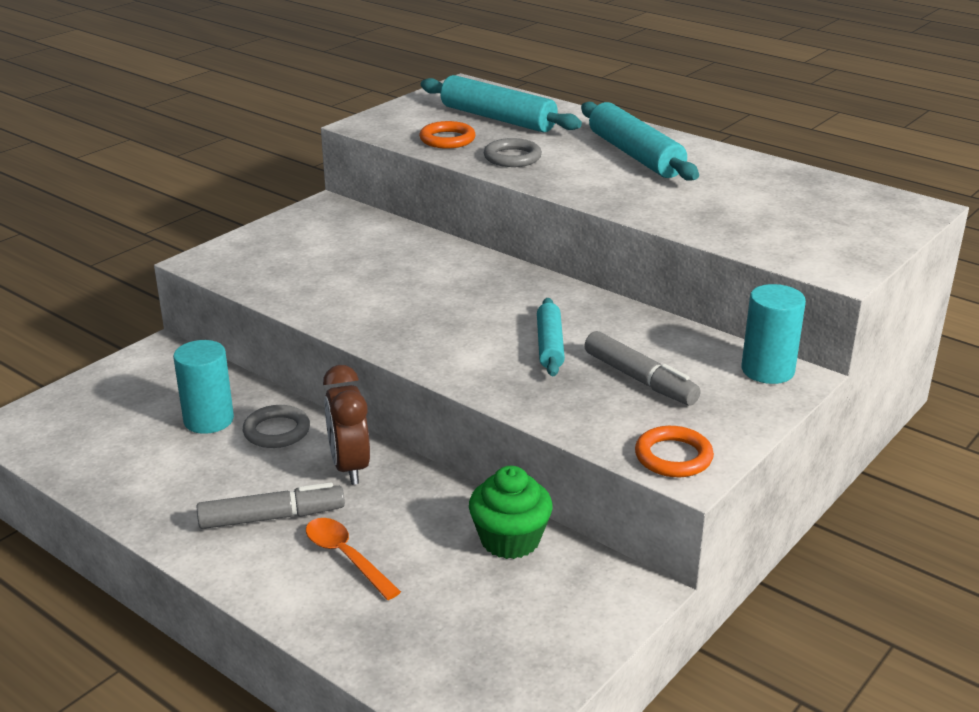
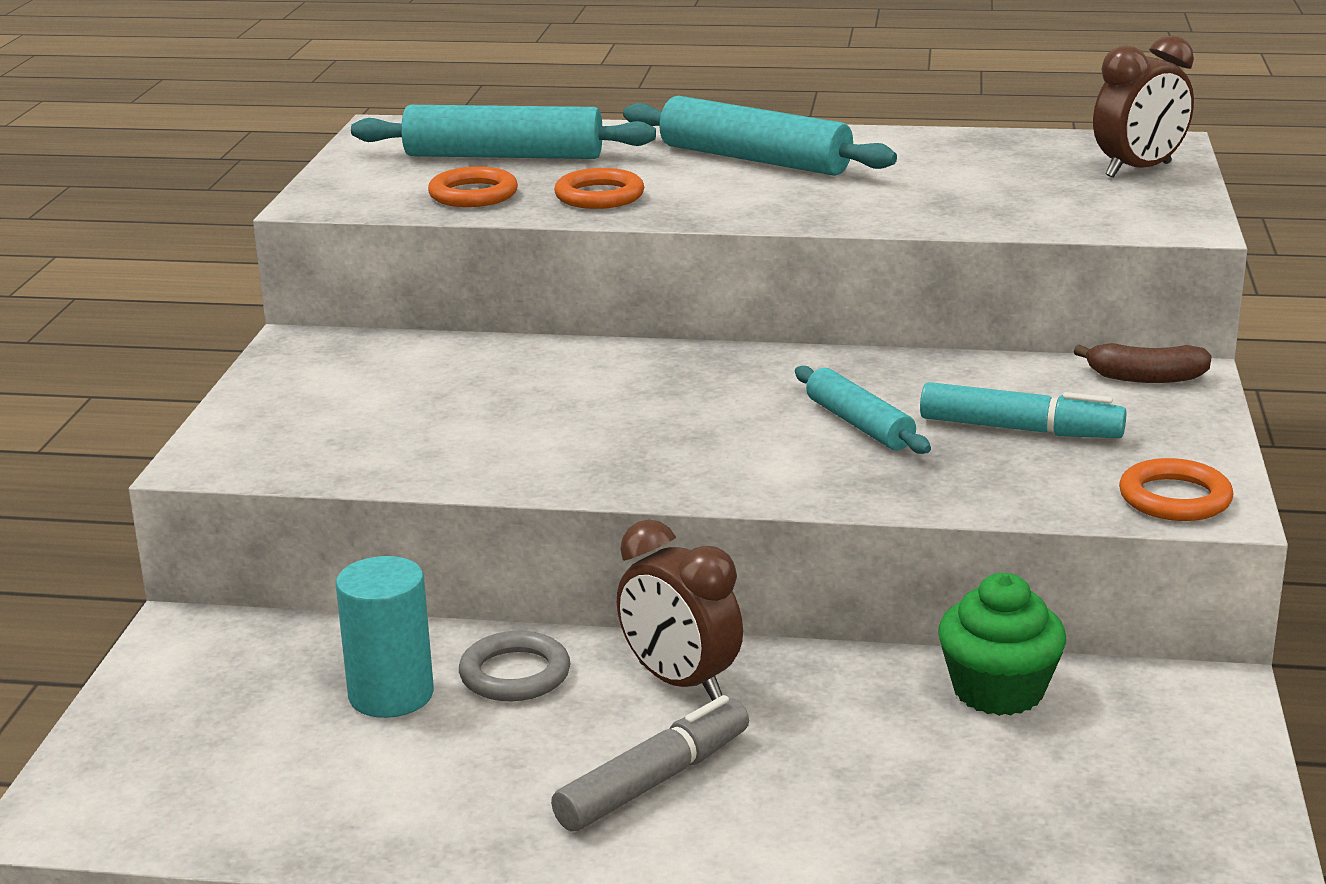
camera: 30 degrees left, 5 degrees down
(346, 557) = (820, 789): orange spoon -> none
(512, 157) = (599, 196): grey ring -> orange ring
(639, 379) = (1019, 429): grey marker -> turquoise marker
(767, 370) = (1145, 377): turquoise cylinder -> brown banana
(872, 223) = (1138, 170): none -> brown clock

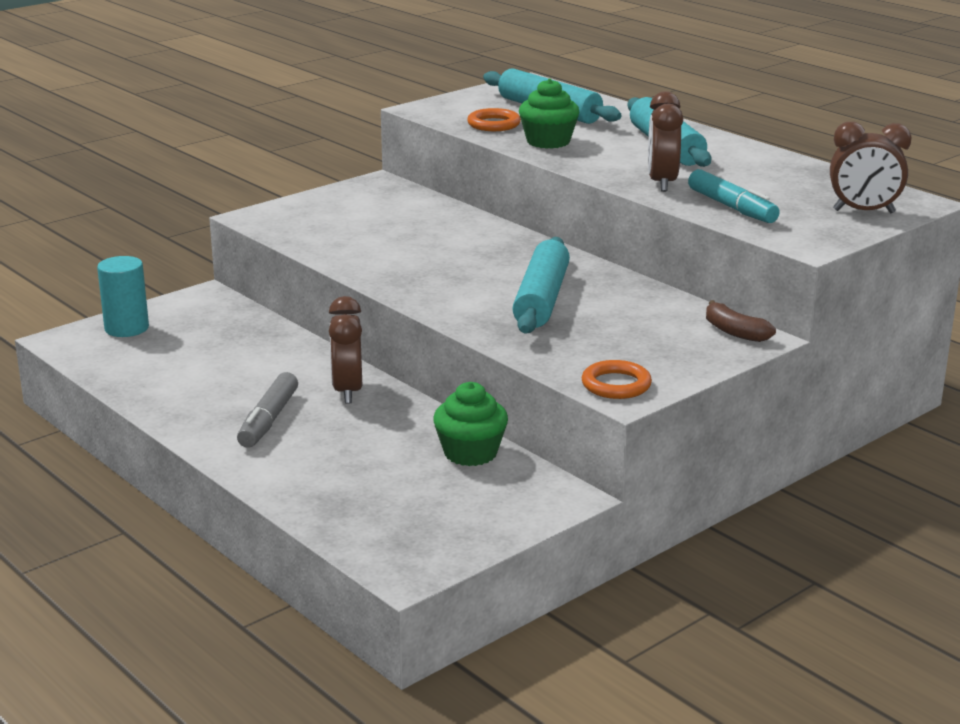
camera: 40 degrees right, 0 degrees up
(391, 695) = (235, 348): turquoise cylinder -> turquoise cylinder (126, 328)
(515, 674) = (292, 361): grey ring -> none
(599, 196) = (548, 141): orange ring -> green cupcake
(653, 781) = (269, 420): grey marker -> grey marker turned 105 degrees clockwise
(859, 205) = (662, 183): none -> brown clock
(859, 424) = (541, 299): turquoise rolling pin -> turquoise rolling pin, size x1.67
(1019, 429) = (612, 329): turquoise marker -> turquoise marker (731, 207)

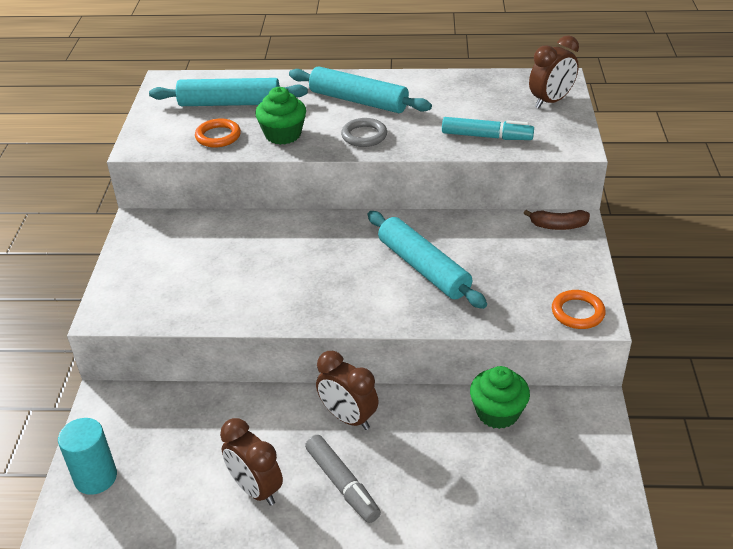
camera: 45 degrees left, 15 degrees up
(616, 166) = (364, 136): none -> grey ring
(662, 183) = (415, 136): brown clock -> brown clock (255, 489)

